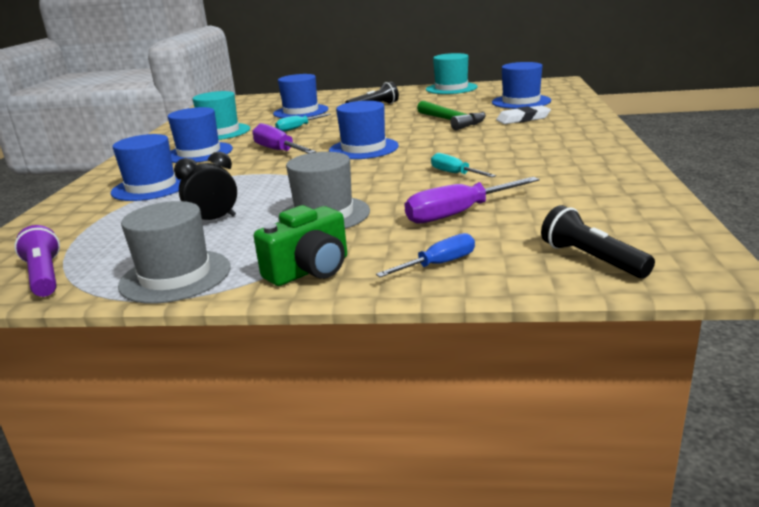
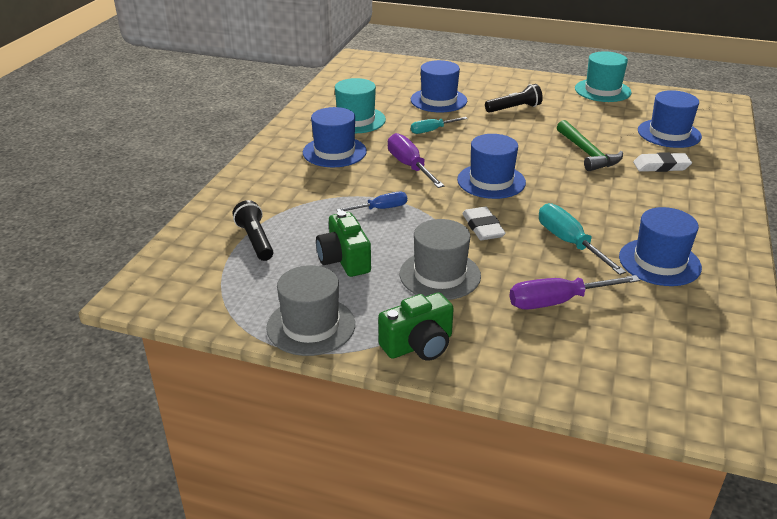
camera: 10 degrees right, 10 degrees up
(45, 276) = (208, 300): purple flashlight -> none
(151, 187) = (290, 197): blue hat -> blue hat (659, 262)
(214, 220) = (344, 260): black clock -> green camera
(363, 177) = (483, 227): none -> white eraser
(439, 264) = (525, 363): blue screwdriver -> blue screwdriver (381, 209)
(454, 174) = (568, 242): turquoise screwdriver -> turquoise screwdriver, size x1.57
(591, 259) = (653, 388): black flashlight -> black flashlight (255, 240)

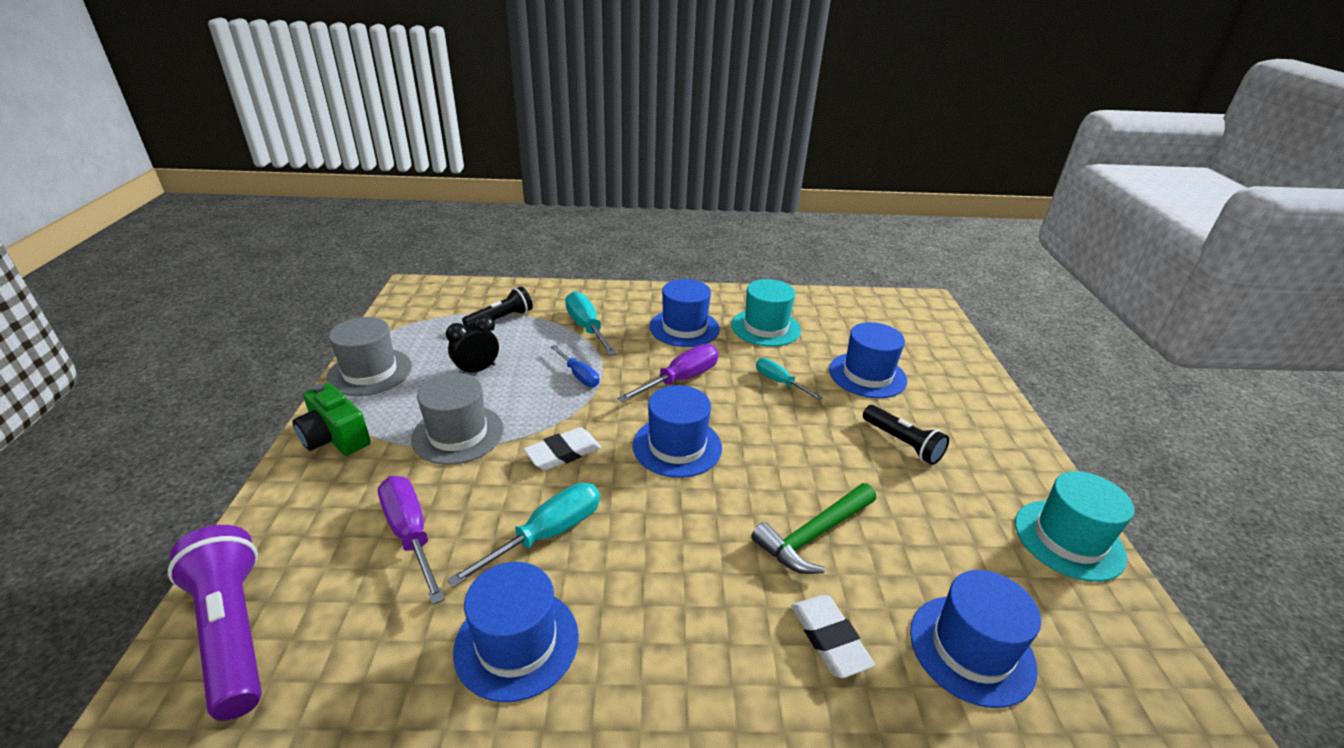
camera: 70 degrees right, 0 degrees up
(303, 196) = (586, 327): none -> turquoise screwdriver
(344, 260) = (477, 370): green camera -> black clock
(643, 385) = (233, 631): none -> purple flashlight

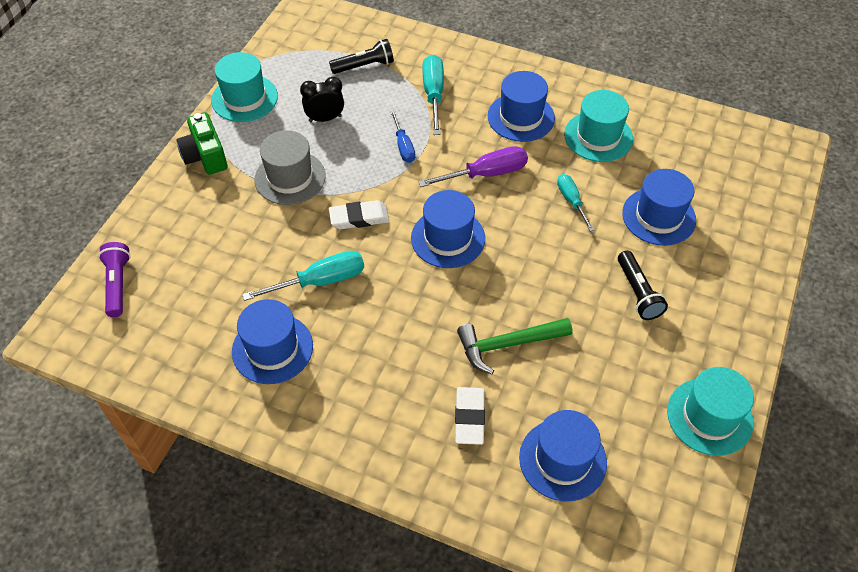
camera: 25 degrees right, 20 degrees up
(233, 631) = (118, 284): purple flashlight -> purple flashlight, size x0.63
(370, 372) = (244, 98): grey hat -> turquoise hat
(410, 533) = (233, 251): purple screwdriver -> none

